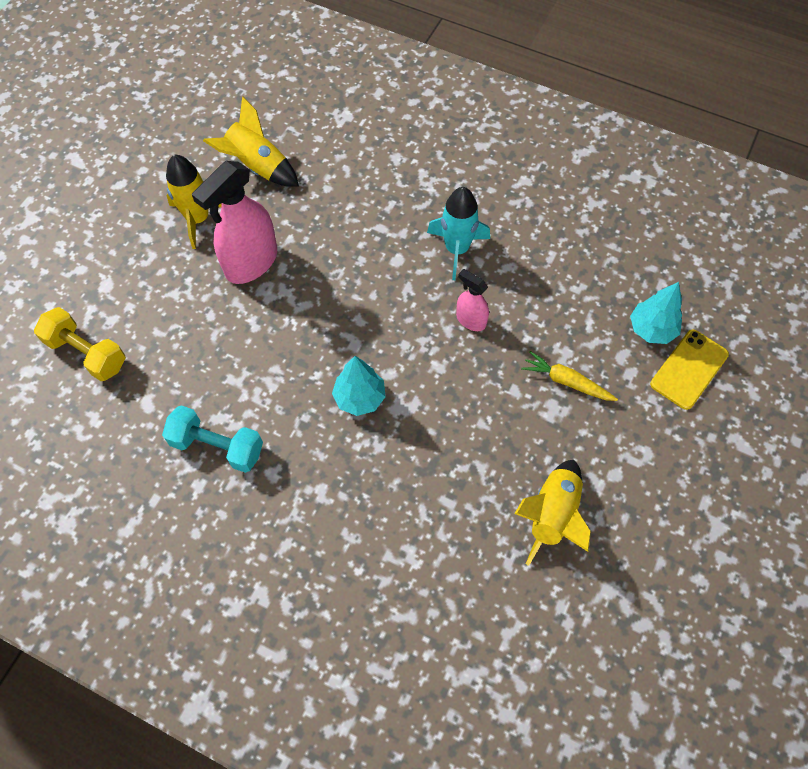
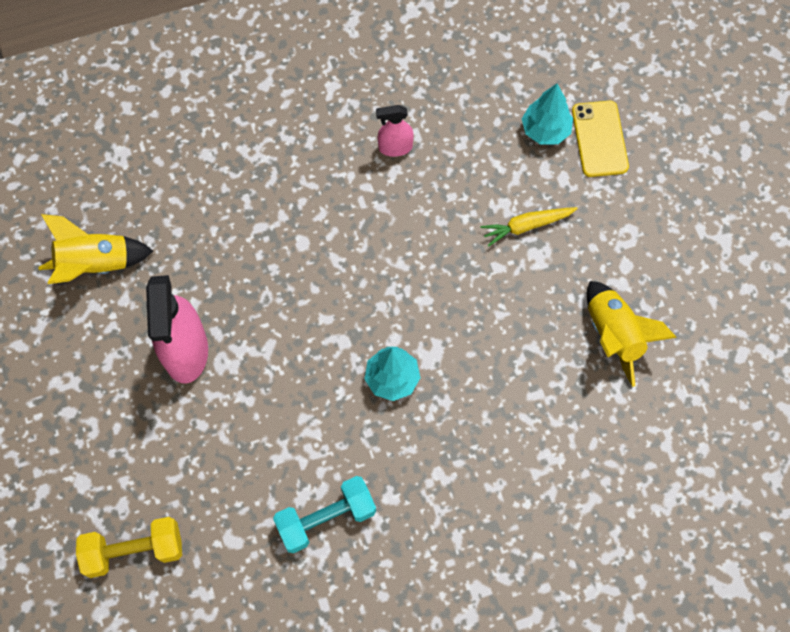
camera: 45 degrees left, 5 degrees up
(198, 219) = (96, 355): yellow rocket -> none
(456, 249) = (339, 192): turquoise rocket -> none
(470, 320) = (410, 241): pink spray bottle -> pink spray bottle (395, 147)

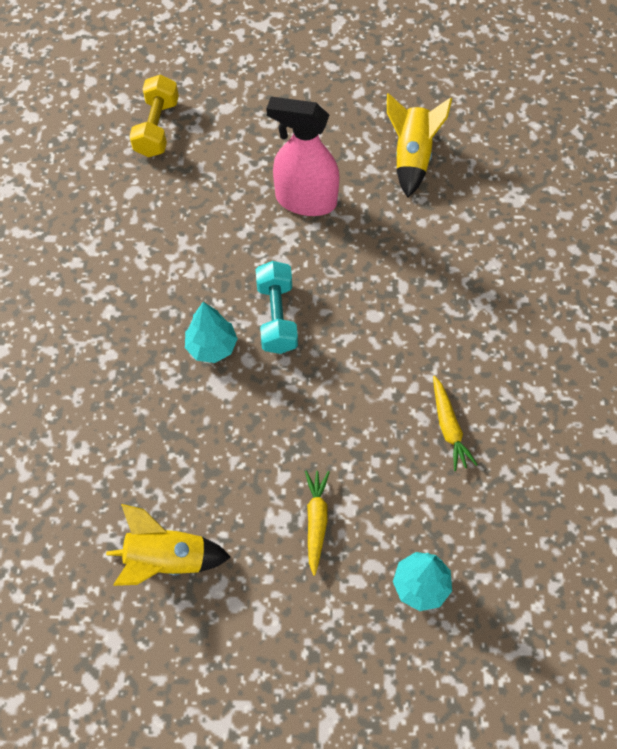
camera: 110 degrees right, 5 degrees down
(326, 518) = (116, 259): turquoise dumbbell -> turquoise dumbbell (277, 317)
(395, 147) = (449, 427): pink spray bottle -> yellow carrot
(599, 139) = (391, 640): yellow phone -> none

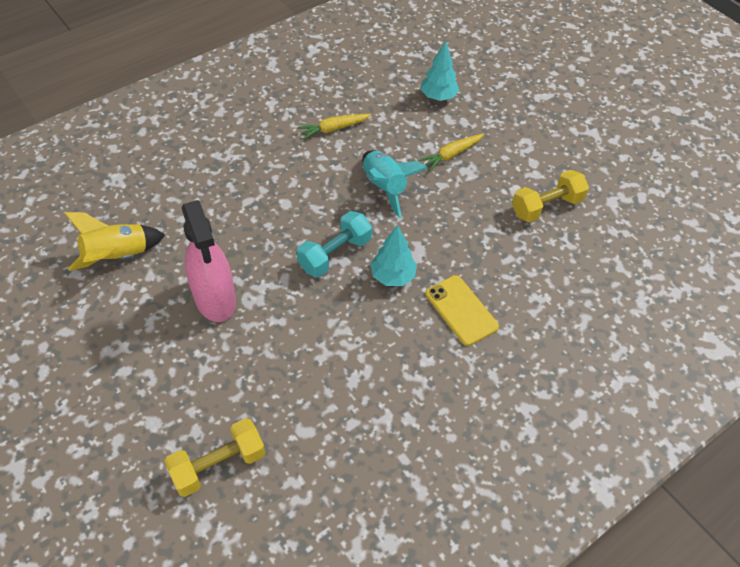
camera: 130 degrees left, 10 degrees down
(128, 375) = (461, 310): none -> yellow phone
(167, 559) = (546, 207): yellow rocket -> yellow dumbbell
(323, 418) = (385, 187): none -> turquoise rocket
(449, 427) = (333, 129): yellow carrot -> yellow carrot turned 150 degrees counterclockwise

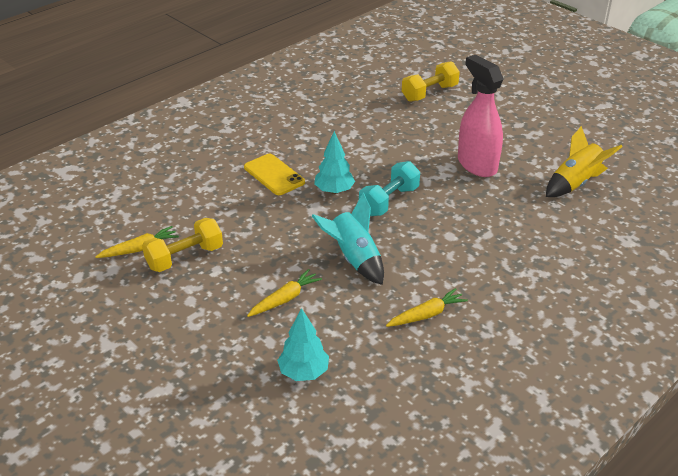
camera: 175 degrees right, 15 degrees down
(593, 221) = (140, 249): none -> yellow carrot

